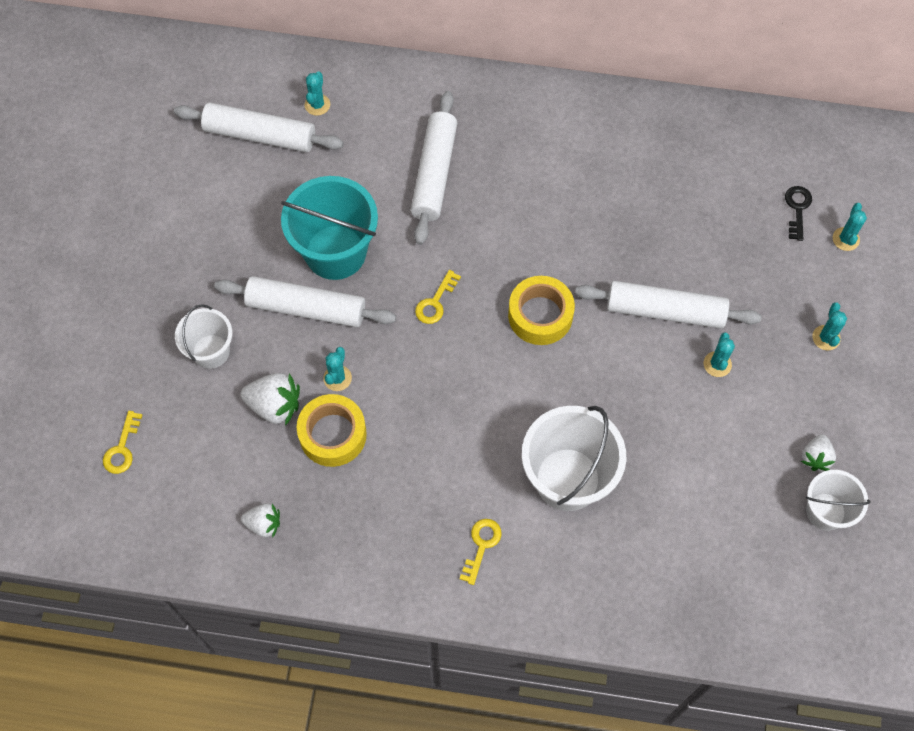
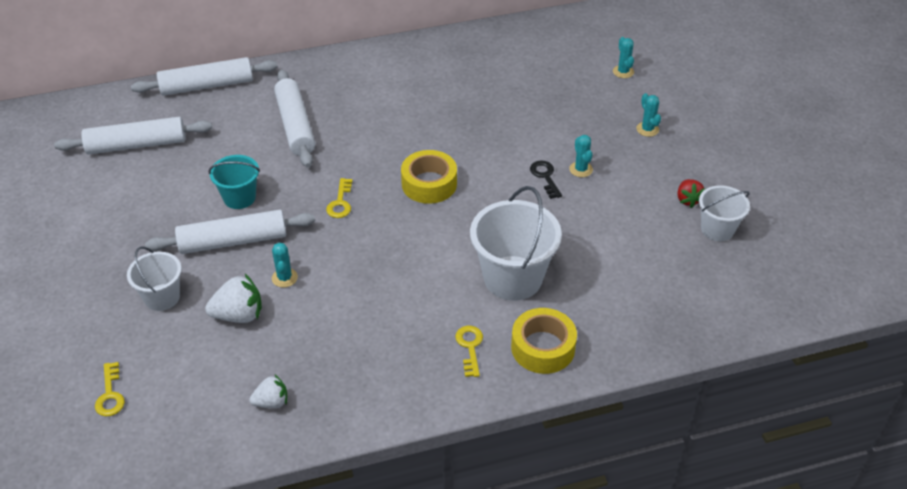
camera: 25 degrees left, 20 degrees down
(317, 105) = (176, 113): turquoise cactus -> none
(333, 434) = (301, 317): yellow tape -> yellow tape (543, 347)
(335, 252) = (239, 197): turquoise bucket -> turquoise bucket, size x0.59
(665, 311) = (522, 151): white rolling pin -> white rolling pin (207, 86)
(797, 209) = (579, 65): black key -> black key (545, 177)
(815, 457) = (688, 200): white strawberry -> red strawberry

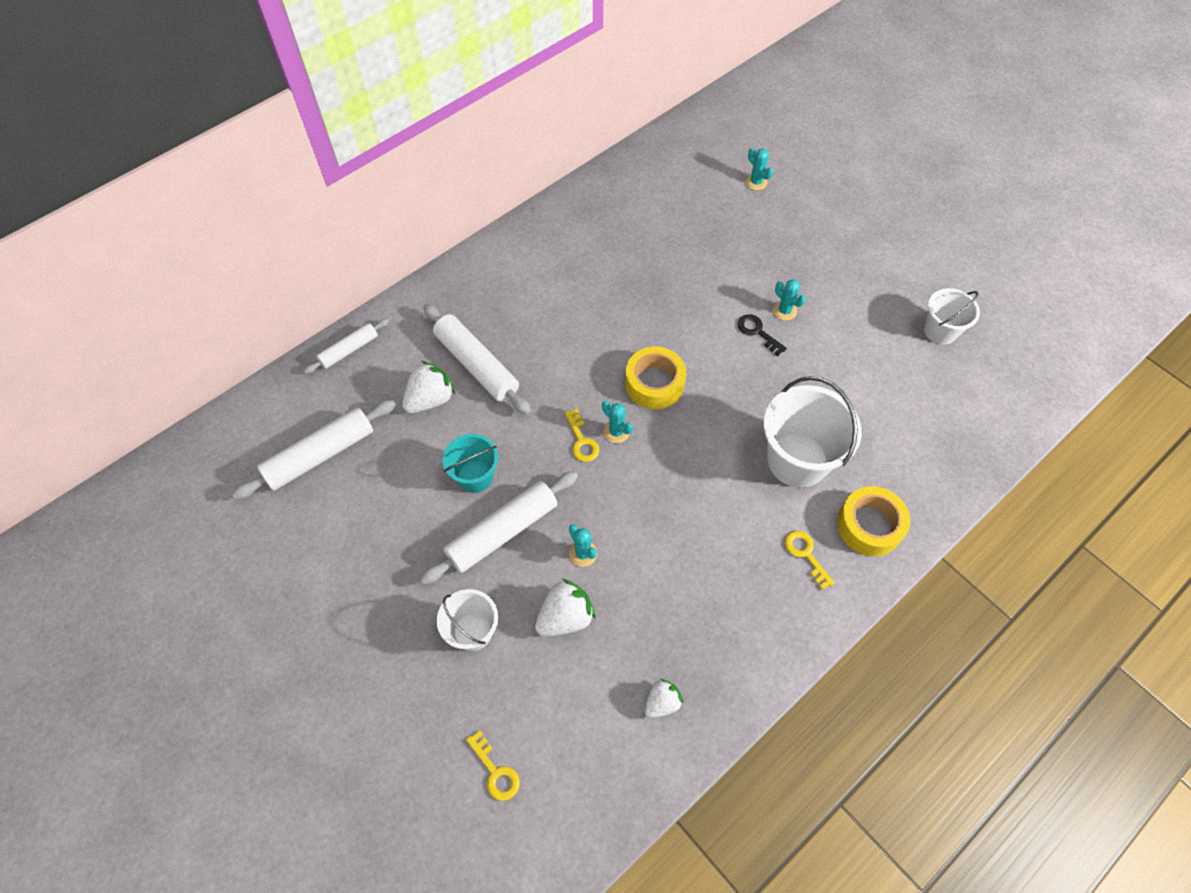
camera: 25 degrees left, 15 degrees up
(207, 86) = (349, 350): white rolling pin -> white rolling pin, size x0.59
(243, 136) = (430, 399): none -> white strawberry
(647, 129) = (816, 241): turquoise cactus -> turquoise cactus (616, 432)
(688, 200) = (897, 308): red strawberry -> none

